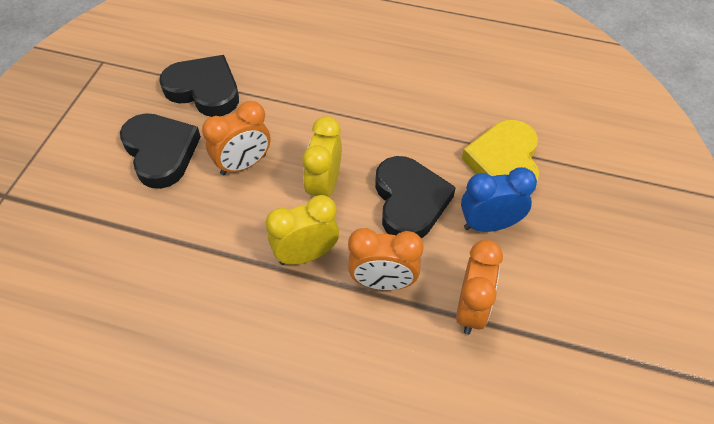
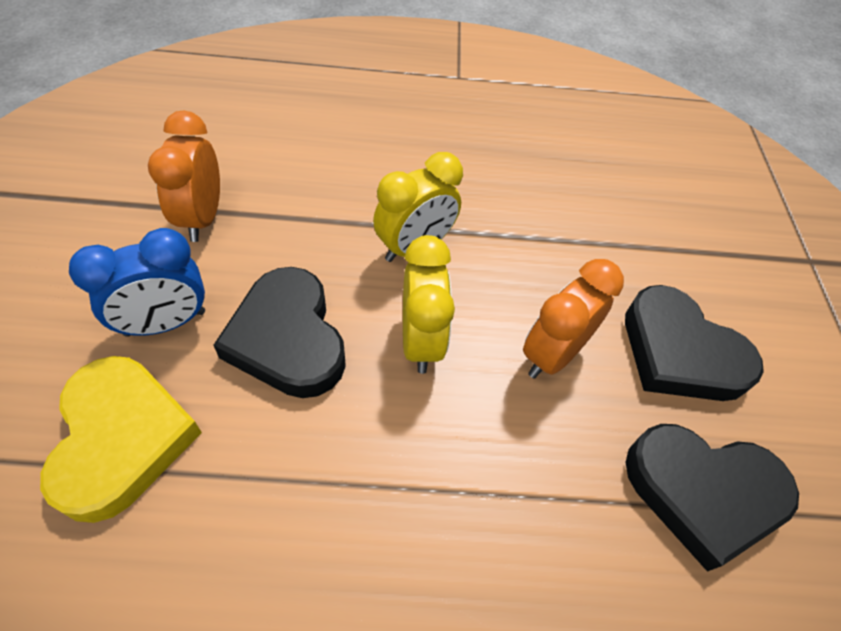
camera: 160 degrees right, 0 degrees up
(383, 282) = (312, 231): orange clock -> none

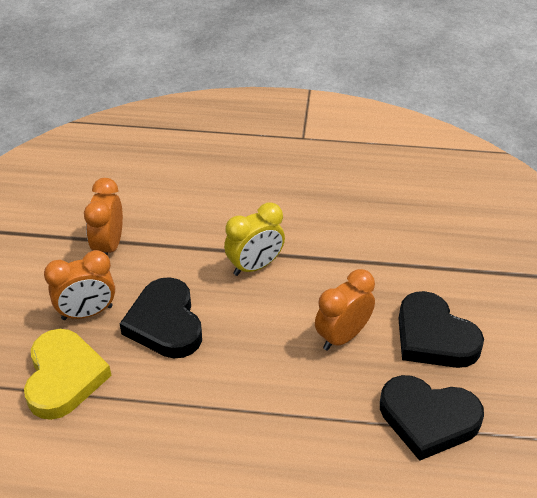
camera: 10 degrees right, 10 degrees down
(165, 323) = (87, 313): blue clock -> orange clock
(421, 341) = (253, 326): yellow clock -> none

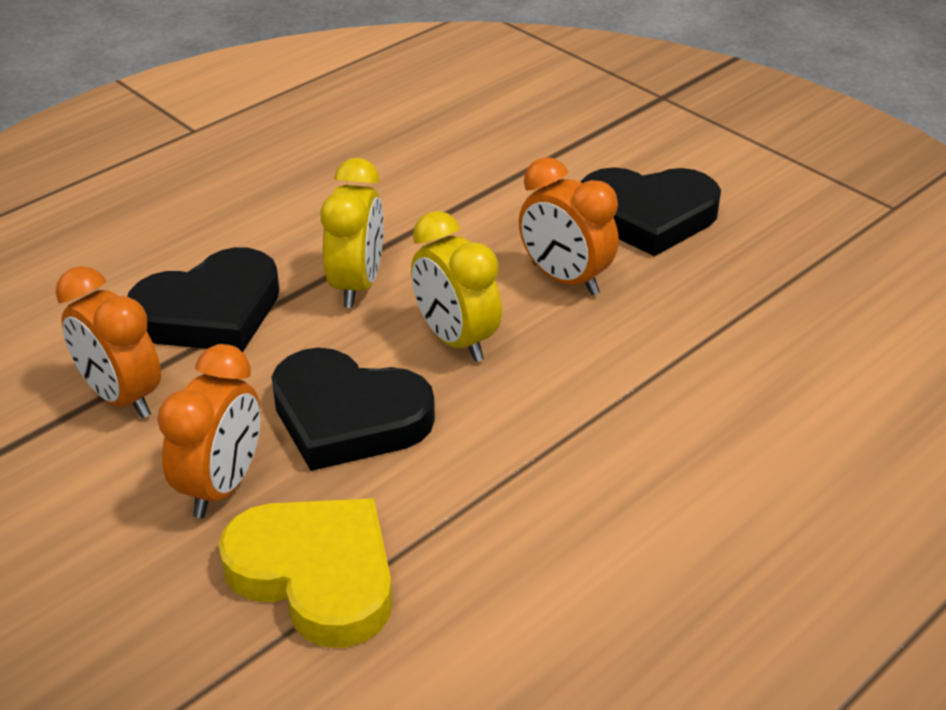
camera: 50 degrees left, 5 degrees down
(253, 325) = (455, 340): none -> yellow clock
(342, 336) = (565, 279): orange clock -> orange clock turned 45 degrees counterclockwise
(428, 419) = (760, 285): black heart -> black heart (210, 311)

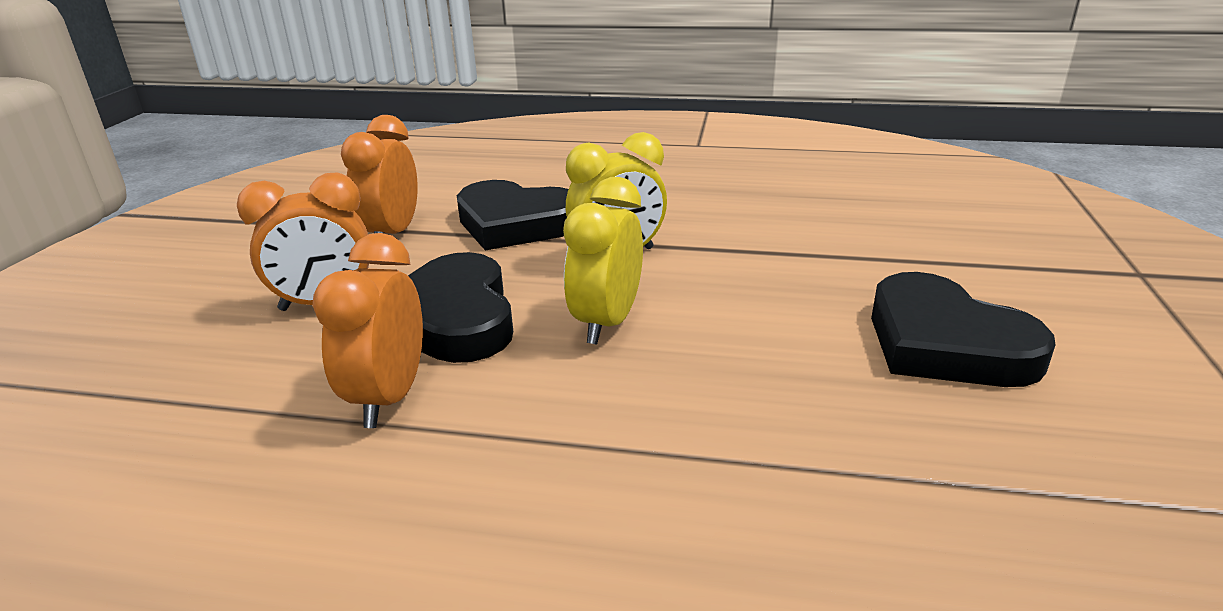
camera: 55 degrees right, 10 degrees down
(316, 575) = (243, 384): yellow heart -> none
(565, 279) = (770, 339): orange clock -> orange clock (388, 398)

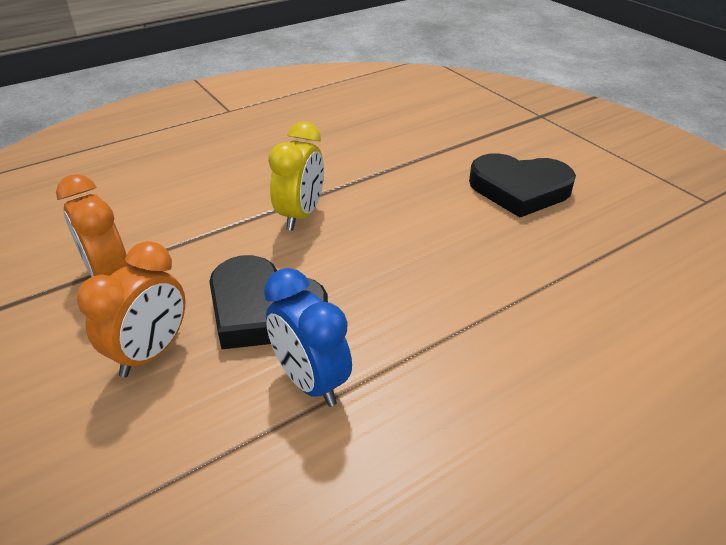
camera: 45 degrees left, 10 degrees up
(388, 398) = (310, 381): orange clock -> blue clock
(516, 223) = (194, 222): black heart -> none
(606, 323) = (359, 261): yellow clock -> none

